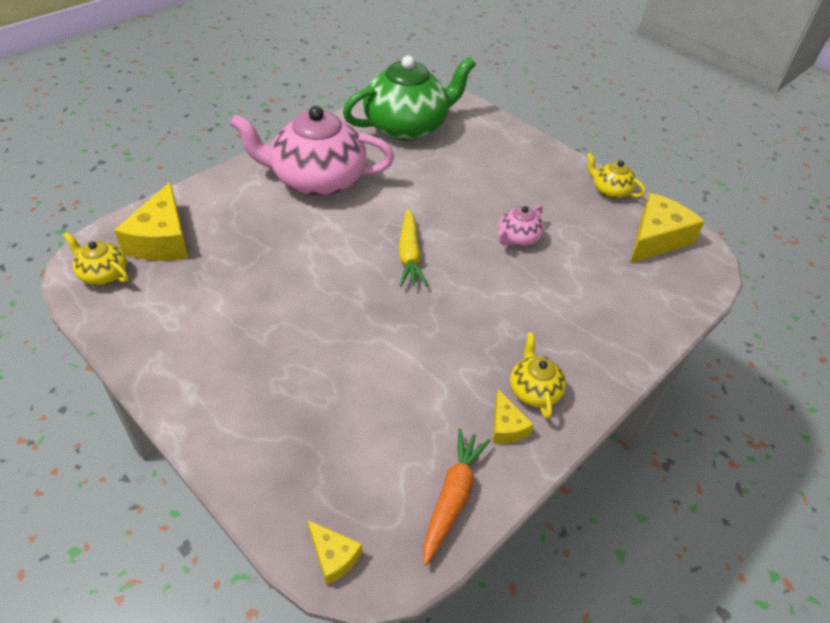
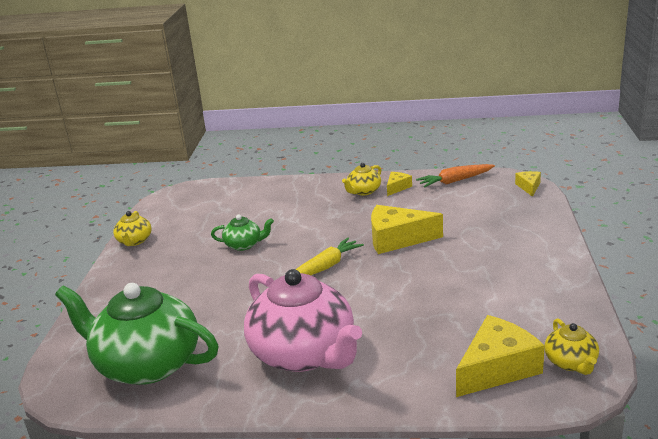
camera: 125 degrees left, 20 degrees down
(517, 238) = (244, 245): pink teapot -> green teapot
(656, 239) = (175, 210): yellow cheese -> yellow cheese (397, 239)

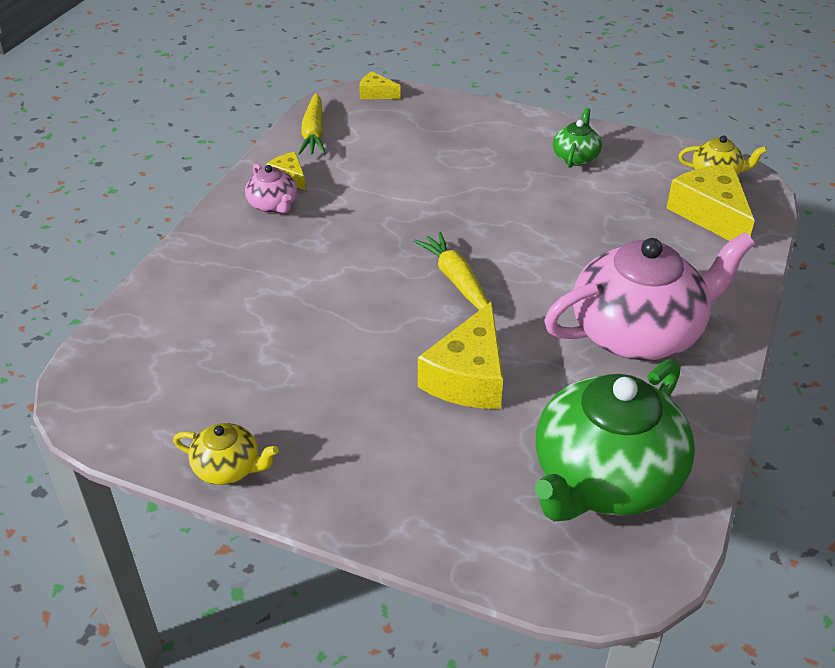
camera: 75 degrees left, 15 degrees up
(244, 245) = (341, 341): green teapot -> green teapot (575, 157)
(363, 191) = (273, 205): yellow teapot -> pink teapot
(397, 239) = (426, 210): yellow cheese -> yellow cheese (468, 376)
(455, 181) = (313, 133): orange carrot -> yellow carrot

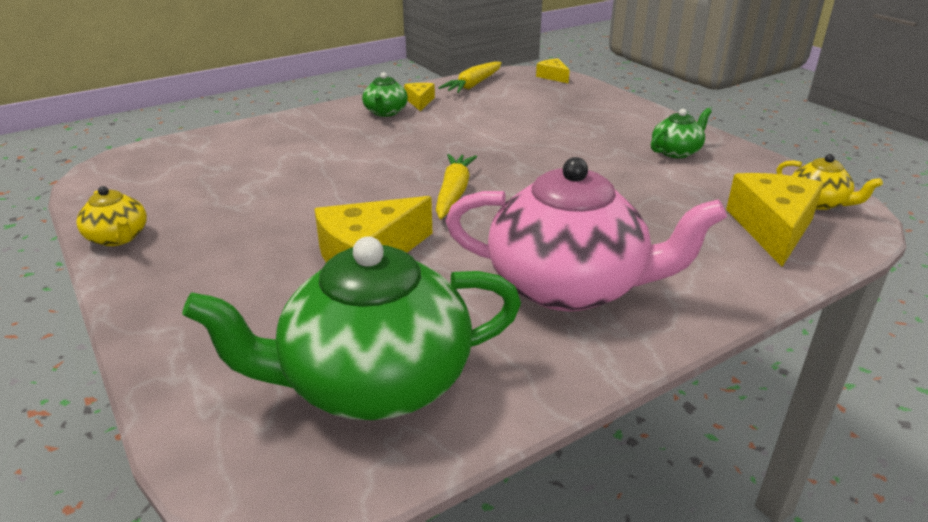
camera: 35 degrees right, 10 degrees down
(273, 205) = (385, 112): pink teapot -> green teapot

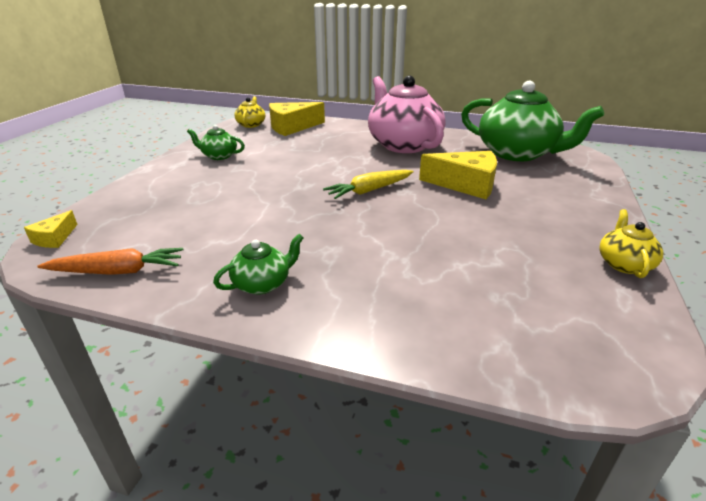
camera: 130 degrees left, 0 degrees up
(419, 101) = (208, 279): yellow cheese -> none
(473, 85) = (118, 271): yellow carrot -> orange carrot

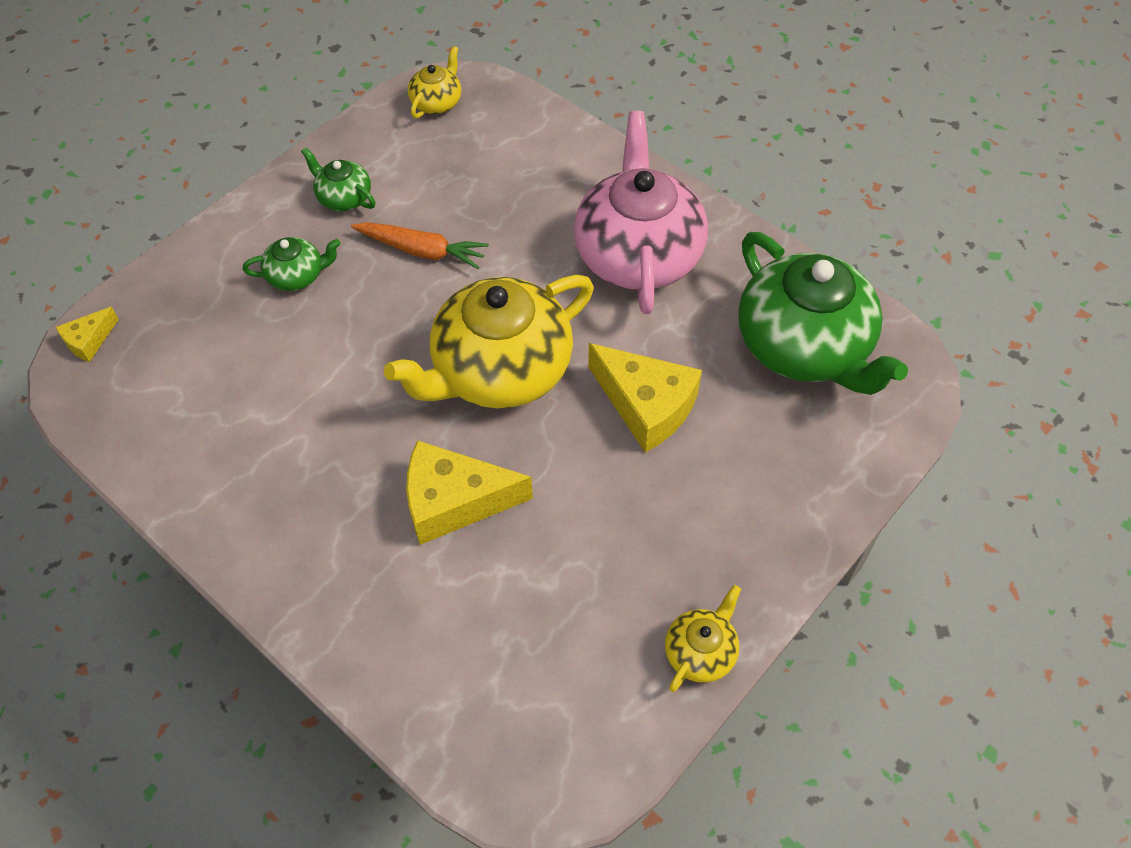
camera: 25 degrees right, 25 degrees up
(118, 271) = (137, 432): orange carrot -> orange carrot (422, 251)
(262, 283) = (271, 514): green teapot -> green teapot (297, 276)
(292, 127) = (496, 133): yellow cheese -> yellow cheese (454, 501)
(369, 190) = (499, 370): yellow carrot -> yellow teapot

